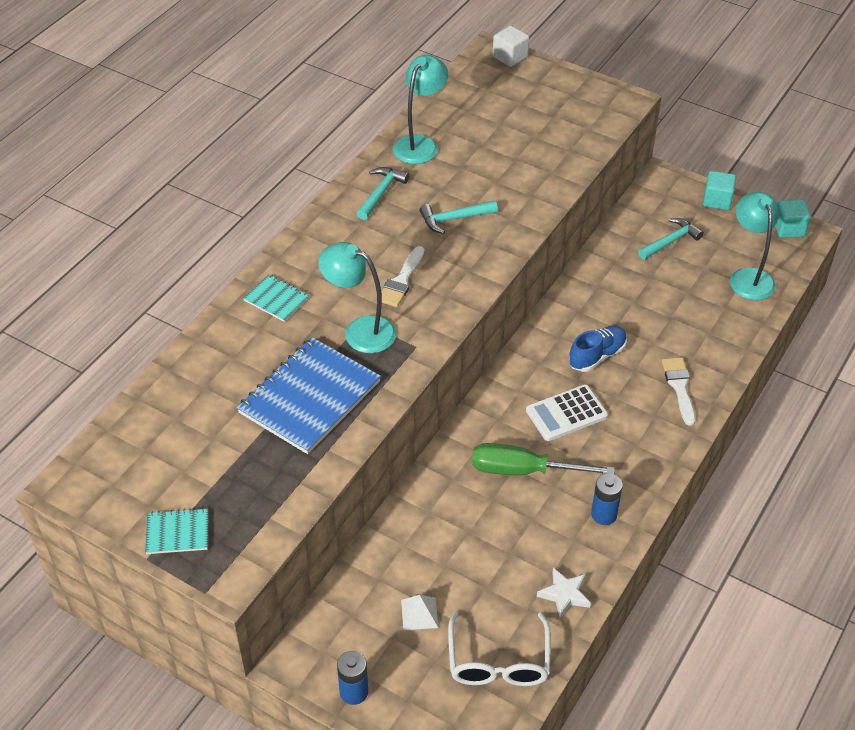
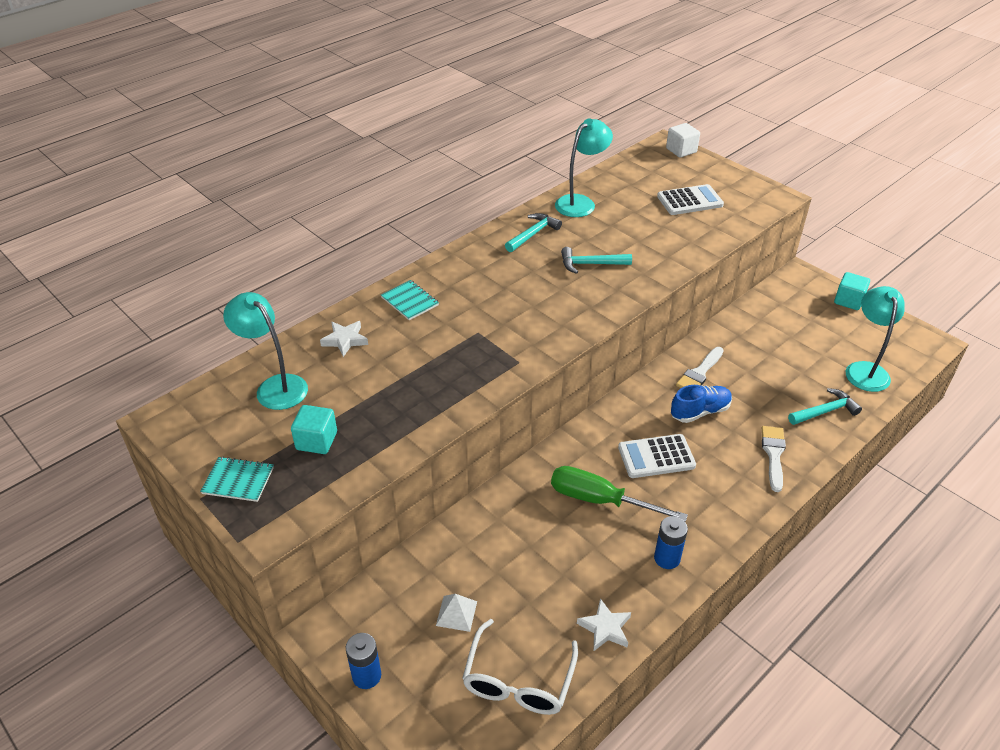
camera: 15 degrees right, 5 degrees down
(224, 358) = (345, 340): none -> white star
(309, 397) = (406, 387): blue notebook -> none
(360, 331) = (473, 339): turquoise lamp -> turquoise lamp (275, 386)
(401, 281) = (526, 305): white brush -> white brush (699, 372)
(536, 121) = (690, 201): none -> white calculator
(670, 241) = (795, 327): turquoise hammer -> turquoise hammer (825, 411)
(788, 229) = (914, 335): turquoise cube -> turquoise cube (316, 441)

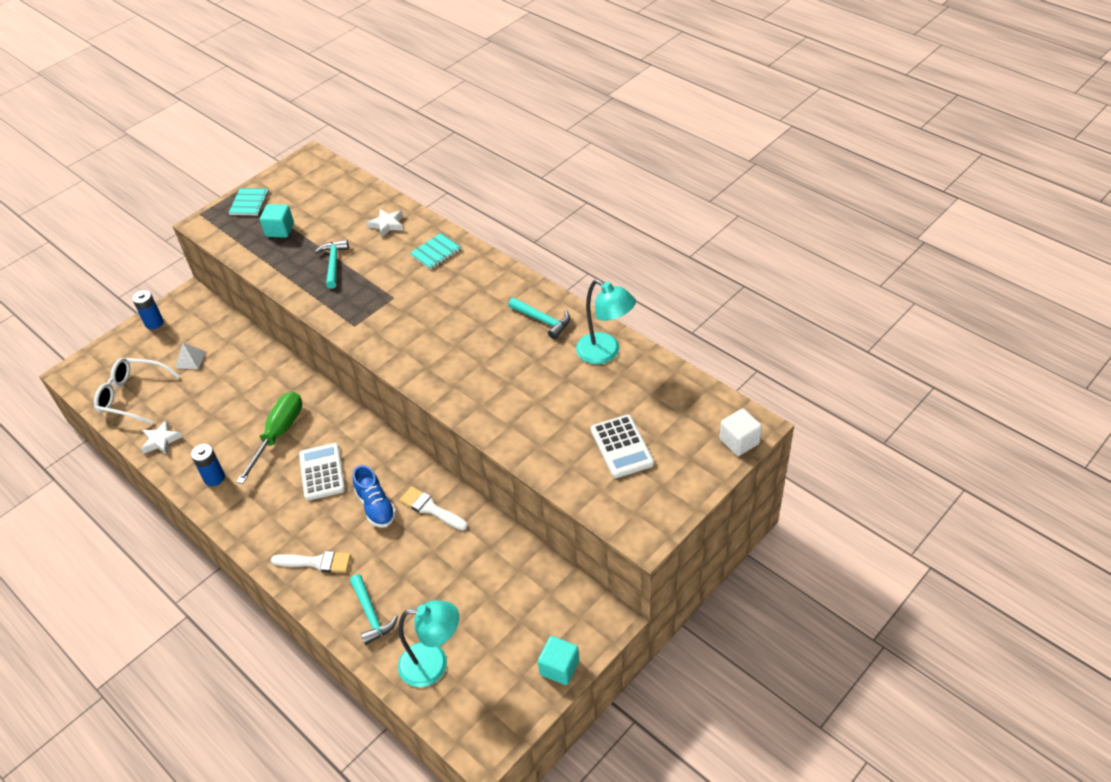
camera: 90 degrees right, 5 degrees up
(275, 386) = (337, 200): turquoise lamp -> none
(591, 264) = (494, 365): turquoise hammer -> turquoise hammer (333, 264)

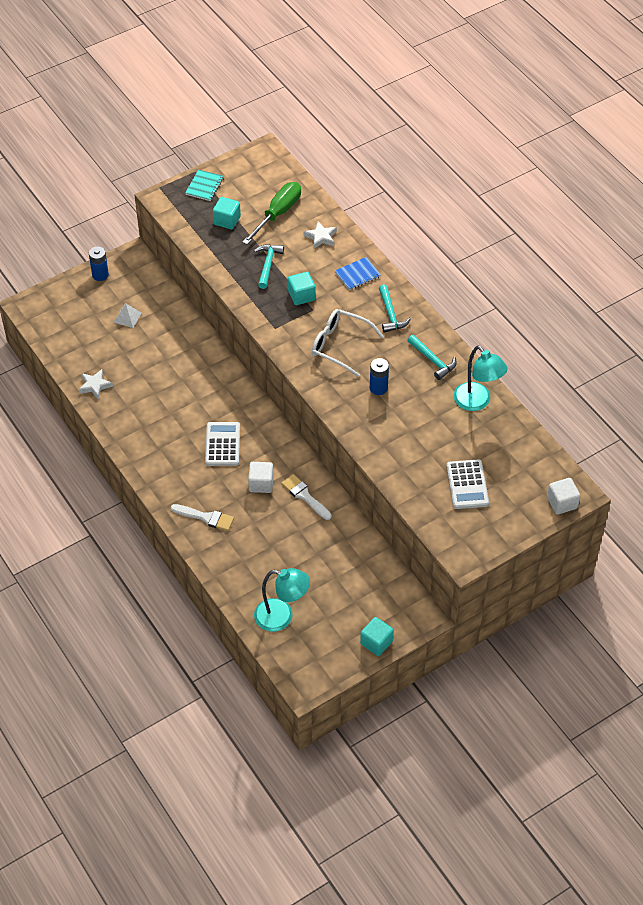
camera: 10 degrees right, 5 degrees up
(132, 396) = (75, 339): white glasses -> white glasses (339, 345)
(214, 478) = (134, 428): blue battery -> blue battery (378, 388)
(278, 434) = (192, 403): green screwdriver -> green screwdriver (278, 213)
(371, 614) = (241, 568): turquoise hammer -> turquoise hammer (390, 314)
(376, 506) = (261, 484): blue shoe -> white cube
(378, 286) = (301, 296): none -> turquoise cube
(436, 252) = (357, 274): turquoise notebook -> blue notebook

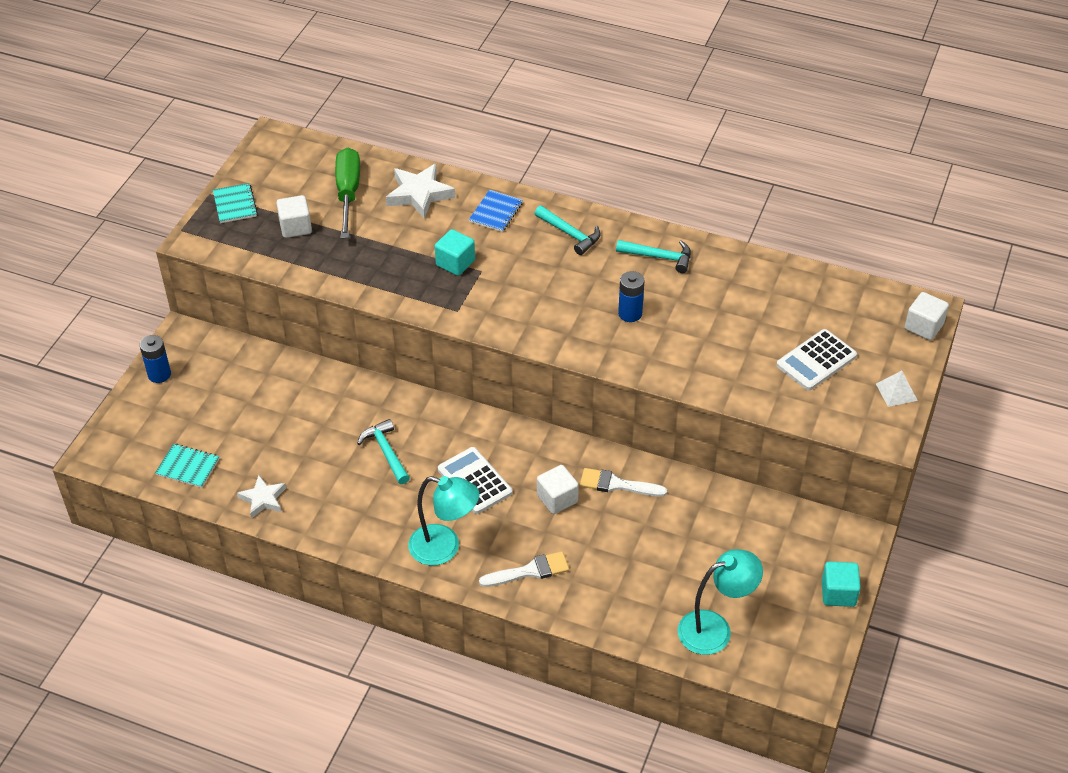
camera: 35 degrees left, 5 degrees down
(70, 342) = (188, 467): none -> turquoise notebook
(127, 317) = (235, 403): white pyramid -> white pyramid (896, 392)
(227, 220) = (295, 227): turquoise cube -> white cube
(268, 265) = (387, 250): turquoise hammer -> turquoise hammer (386, 452)
(321, 237) = (419, 194): white star -> white star, size x1.56
(339, 345) = (546, 292): white glasses -> none
(467, 485) = (816, 361): white calculator -> white calculator turned 90 degrees clockwise
(477, 402) = (744, 274): turquoise lamp -> turquoise lamp (444, 548)

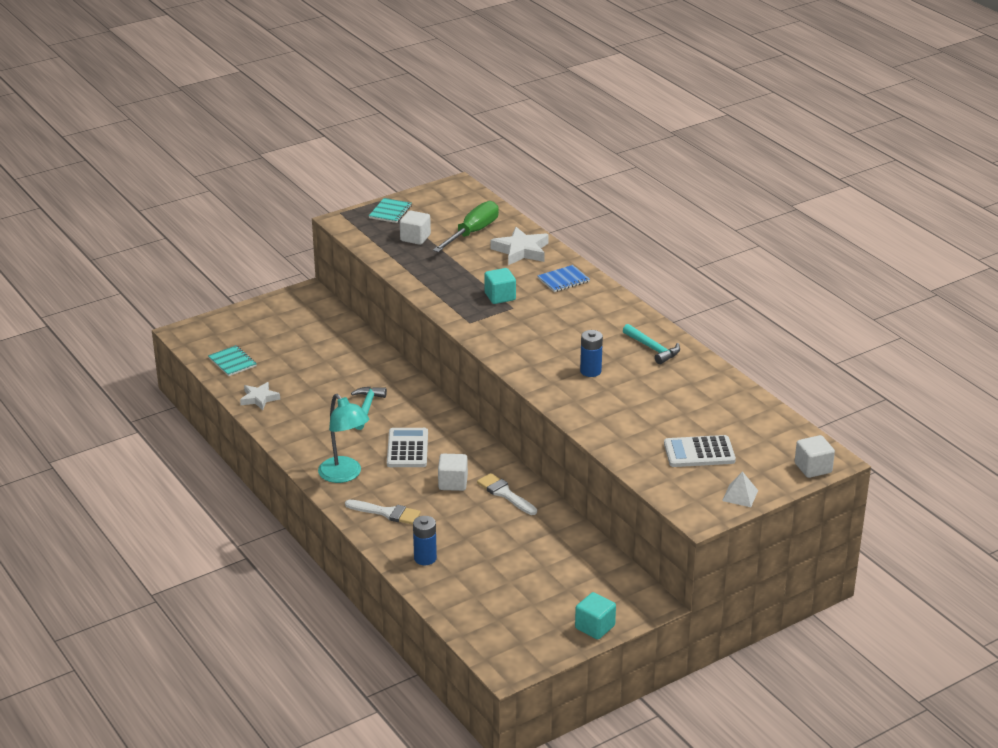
camera: 35 degrees right, 15 degrees down
(159, 374) = (269, 307): blue battery -> blue battery (425, 558)
(570, 234) = (602, 311): turquoise hammer -> none
(715, 628) = (478, 603): turquoise lamp -> none

